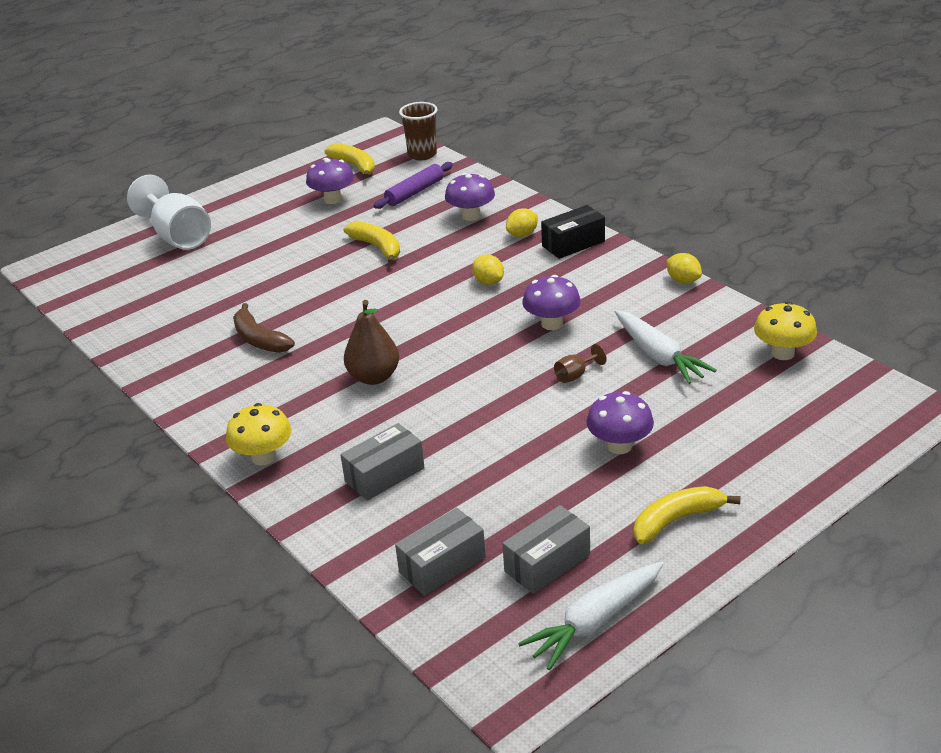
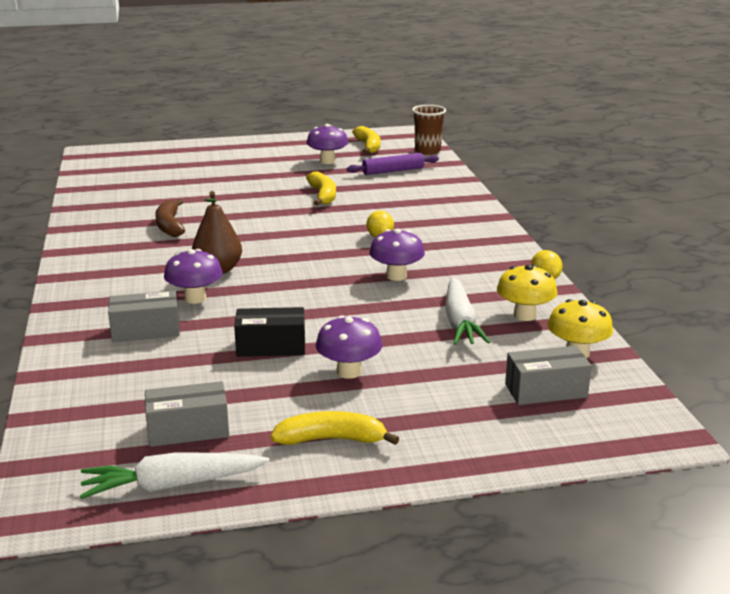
camera: 25 degrees right, 10 degrees down
(178, 236) = (195, 156): white goblet -> none
(263, 457) = (80, 293): yellow mushroom -> yellow mushroom (524, 315)
(442, 565) = (109, 401): grey box -> grey box (546, 390)
(471, 216) = (418, 194): purple mushroom -> purple mushroom (195, 298)
(522, 234) = (444, 215): yellow lemon -> none
(573, 244) = (479, 231): black box -> black box (271, 346)
(575, 375) = (373, 314): brown goblet -> none

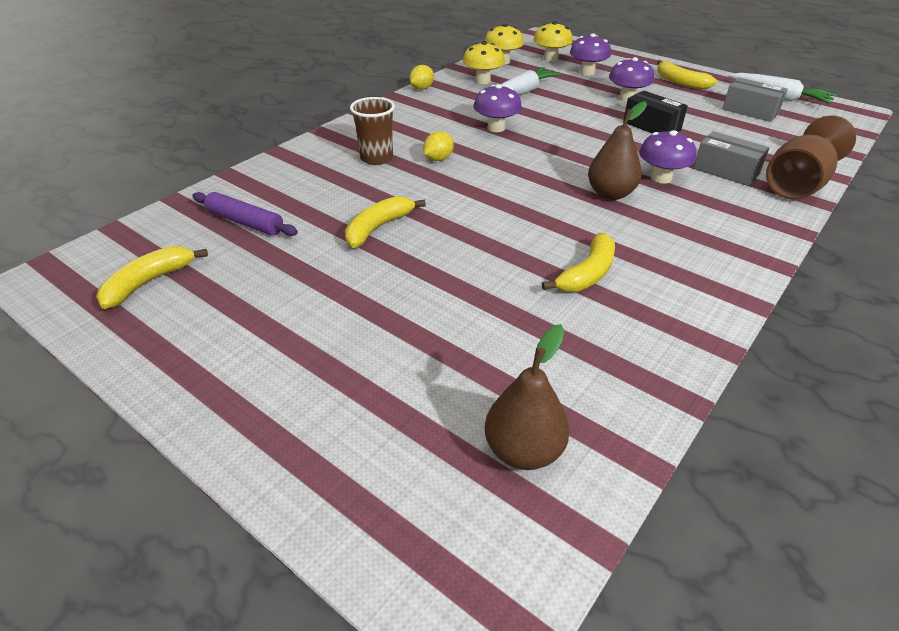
camera: 130 degrees left, 15 degrees up
(68, 347) = (797, 185): none -> brown goblet
(120, 175) = (523, 450): none -> brown pear
(170, 226) = (587, 273): brown banana -> yellow banana
(327, 161) = (249, 283): purple mushroom -> purple mushroom (587, 72)
(427, 151) = (138, 231): brown cup -> brown cup (376, 158)
(546, 390) = (550, 59): grey box -> yellow mushroom

